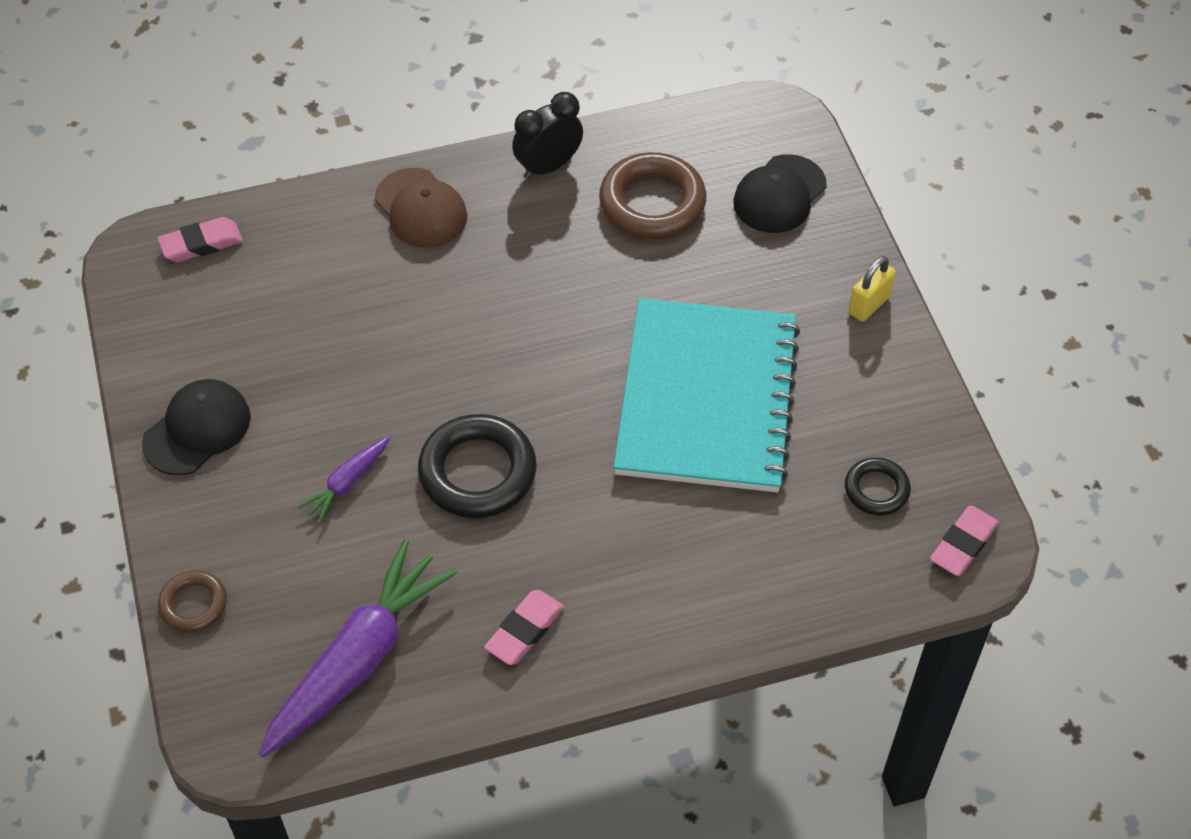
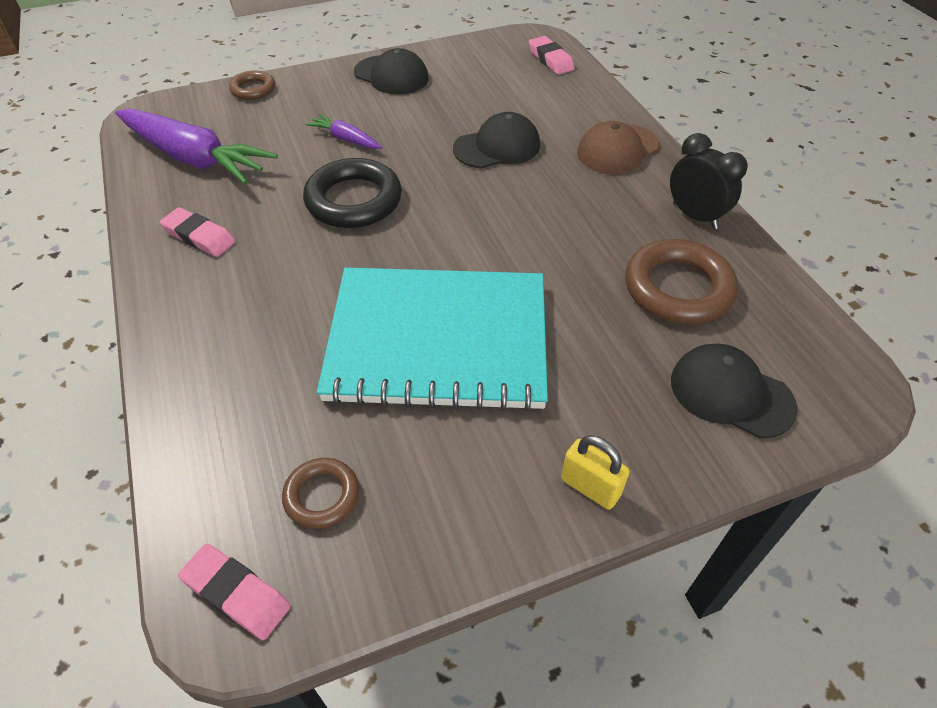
camera: 85 degrees right, 5 degrees down
(395, 322) = (497, 147): none -> black cap
(876, 489) = (322, 496): black ring -> brown ring

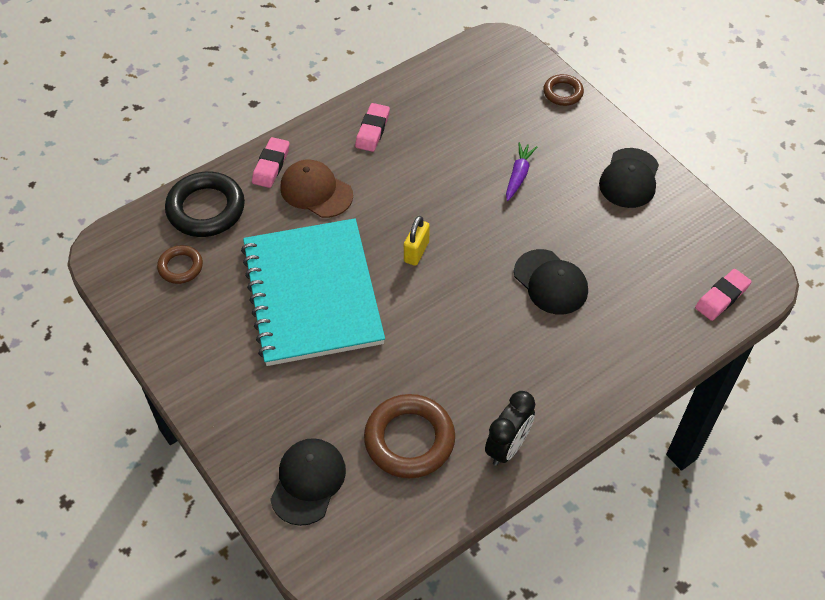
camera: 75 degrees right, 5 degrees up
(195, 158) = (457, 93): purple carrot -> none
(236, 594) = (117, 249): pink eraser -> pink eraser (271, 165)
(354, 200) = (442, 204): black ring -> black ring (206, 209)
(590, 487) = (212, 402): yellow padlock -> yellow padlock (416, 252)
(617, 149) = (585, 376): brown cap -> brown cap (316, 191)

